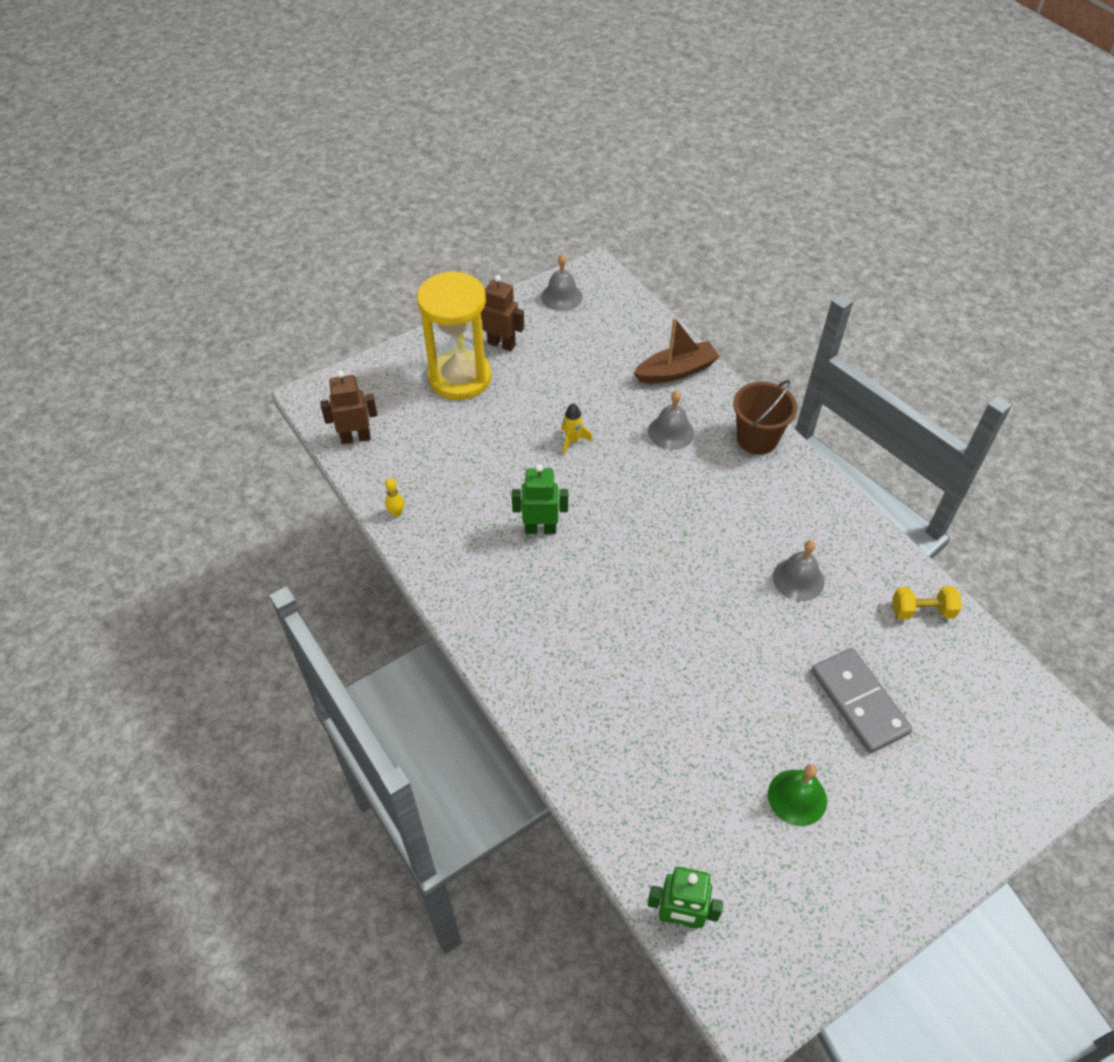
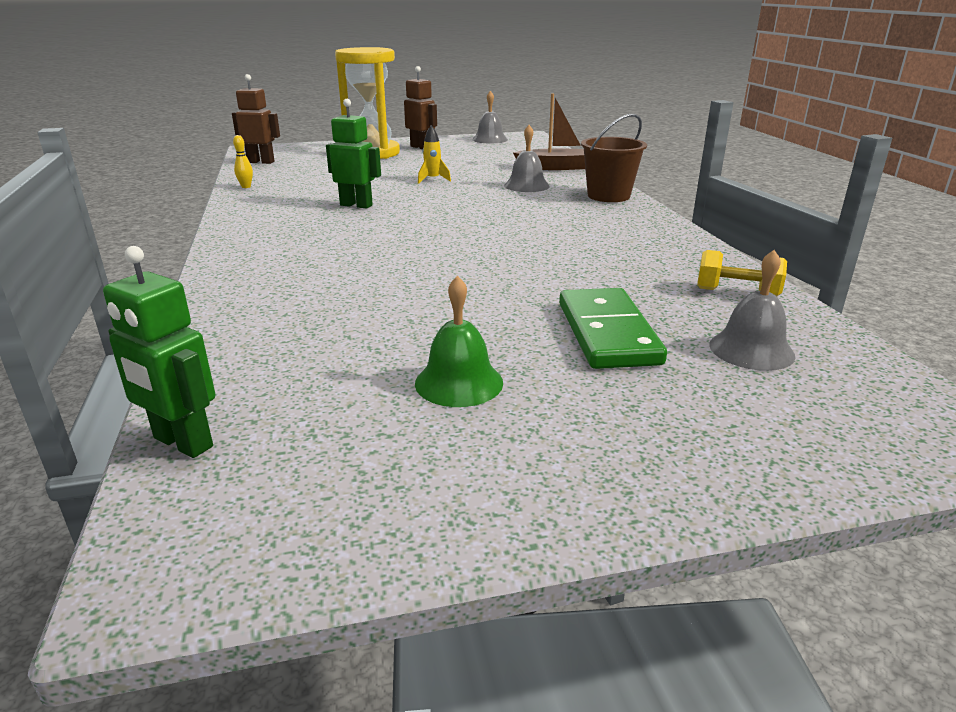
camera: 20 degrees right, 25 degrees down
(798, 579) = (592, 256): grey bell -> grey bell (751, 350)
(858, 702) = (607, 333): grey domino -> green domino

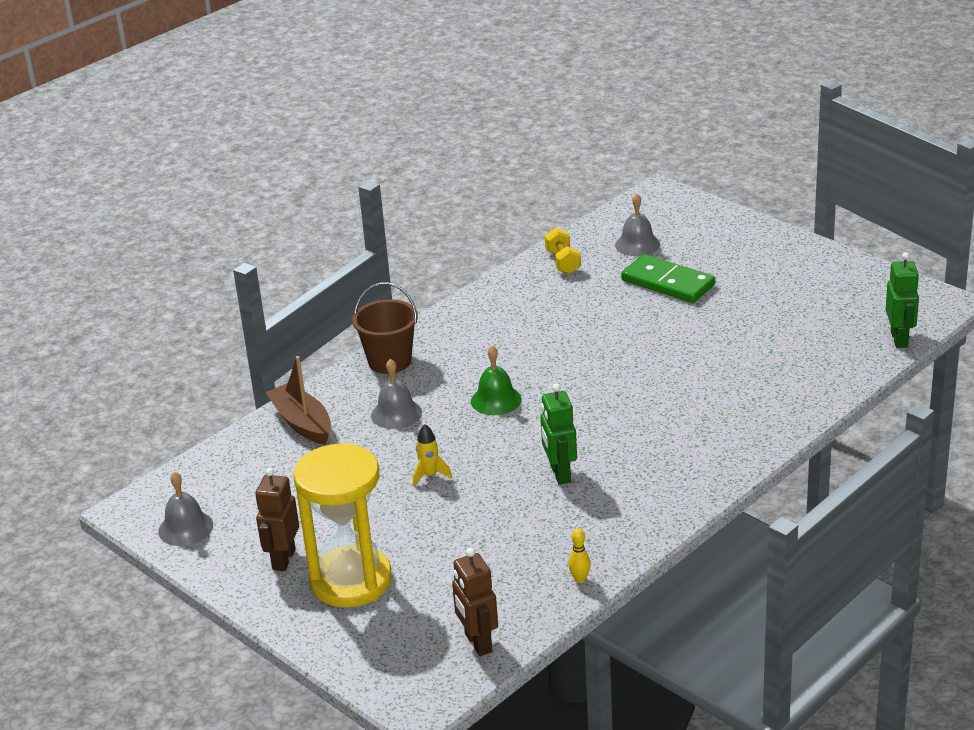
camera: 120 degrees left, 5 degrees up
(459, 382) = (769, 301): green bell -> green bell (496, 400)
(607, 333) = (667, 283): green domino -> green domino turned 75 degrees clockwise

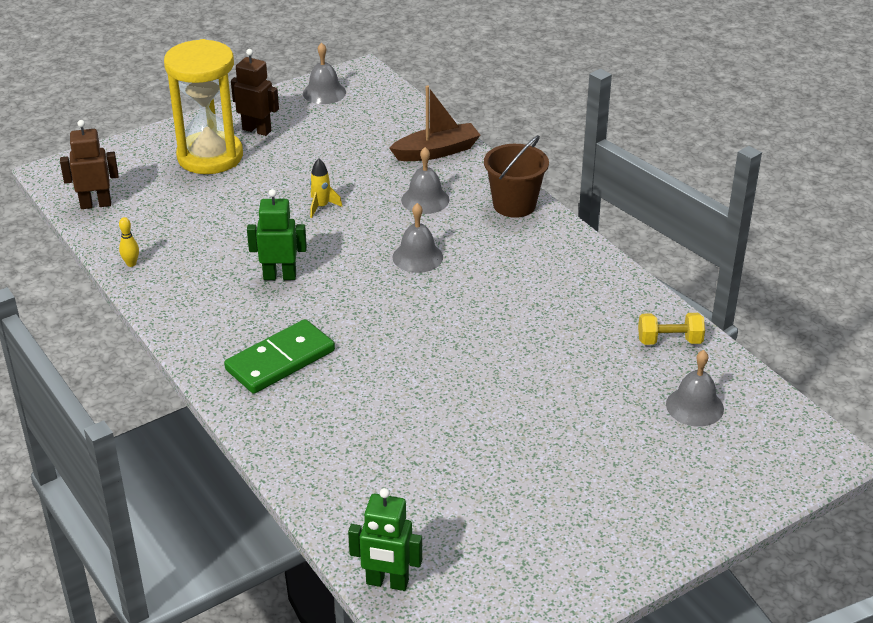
camera: 100 degrees right, 5 degrees up
(496, 400) = (417, 257): green bell -> grey bell
(667, 283) = (594, 413): green domino -> green domino (280, 360)

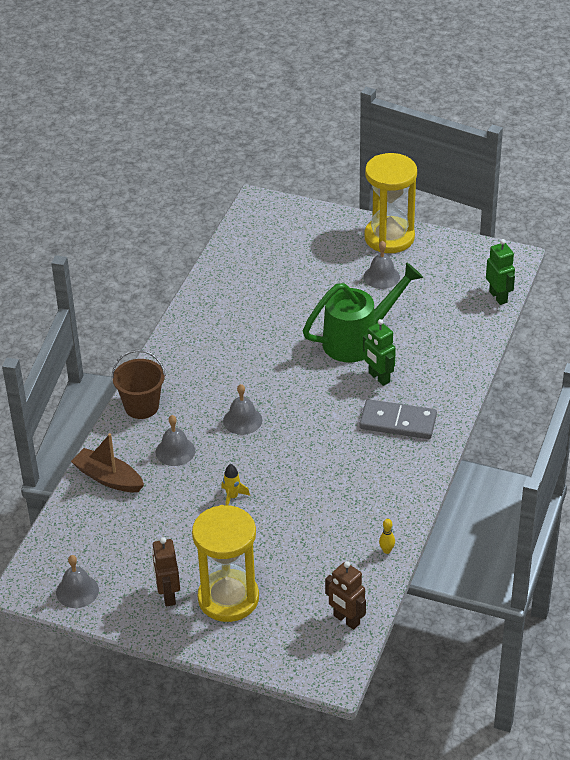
camera: 125 degrees left, 5 degrees up
(280, 276) = (325, 470): green robot -> green robot (379, 377)
(280, 360) = (398, 422): green domino -> grey domino
(448, 401) = (358, 340): none -> green watering can
(629, 544) = (389, 237): none -> yellow hourglass
(669, 341) = (221, 284): yellow dumbbell -> none
(694, 406) = (268, 255): grey bell -> grey bell (381, 276)

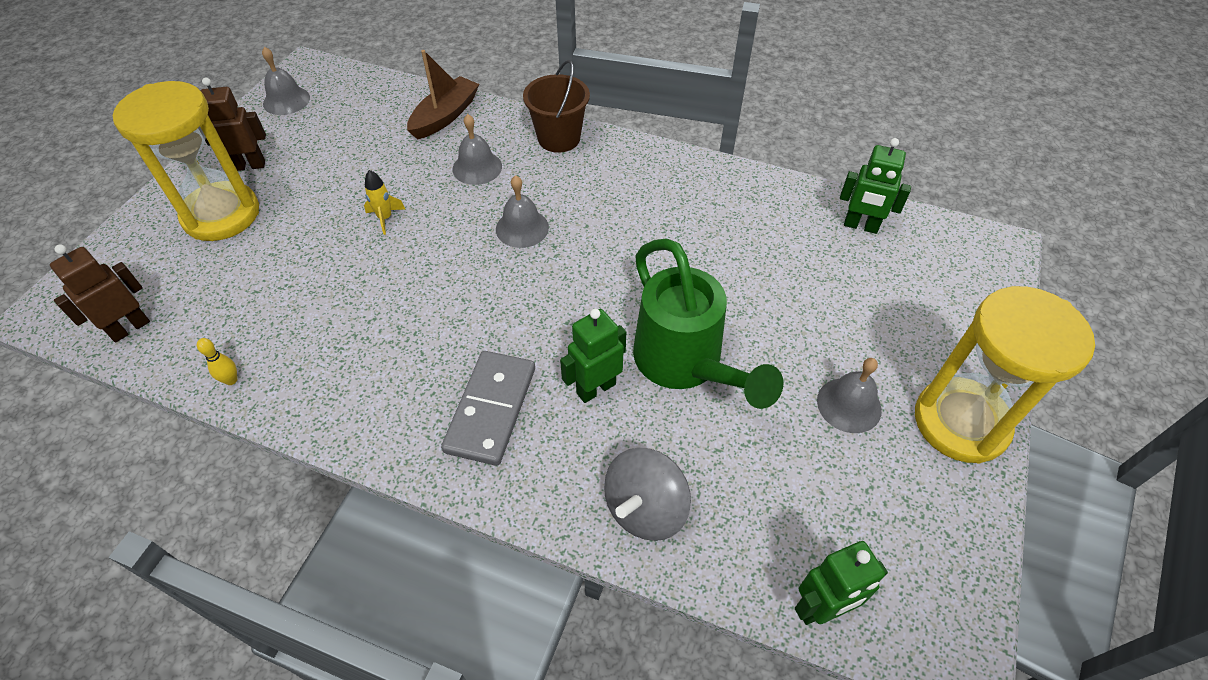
camera: 90 degrees right, 10 degrees up
(240, 257) = (860, 226): none -> green robot
(454, 356) = (645, 509): none -> grey spinning top

